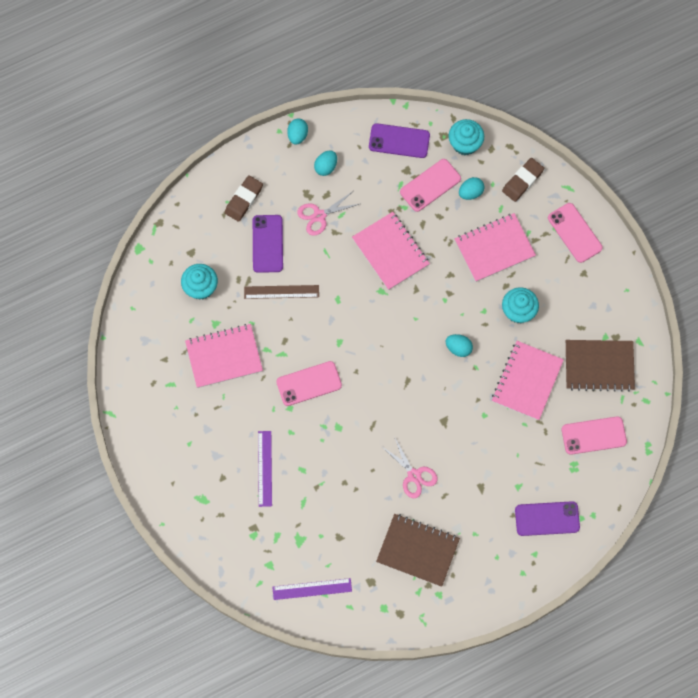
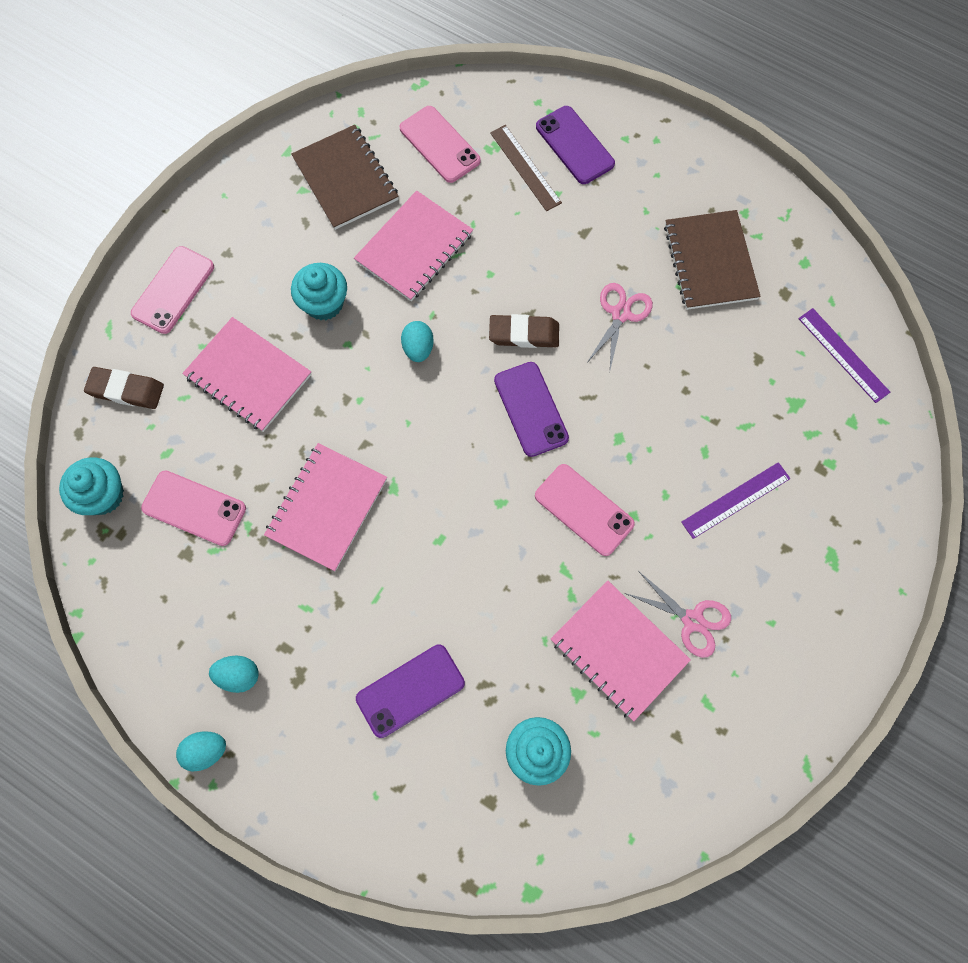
camera: 120 degrees left, 0 degrees up
(244, 200) = (358, 771): brown eraser -> brown eraser (524, 334)
(281, 291) = (473, 625): brown ruler -> brown ruler (525, 167)
(319, 216) = (324, 639): pink scissors -> pink scissors (692, 620)
(399, 141) = (142, 590): purple phone -> purple phone (531, 409)
(470, 192) = (178, 448): turquoise egg -> none
(527, 381) = (414, 248): pink notebook -> pink notebook turned 45 degrees counterclockwise

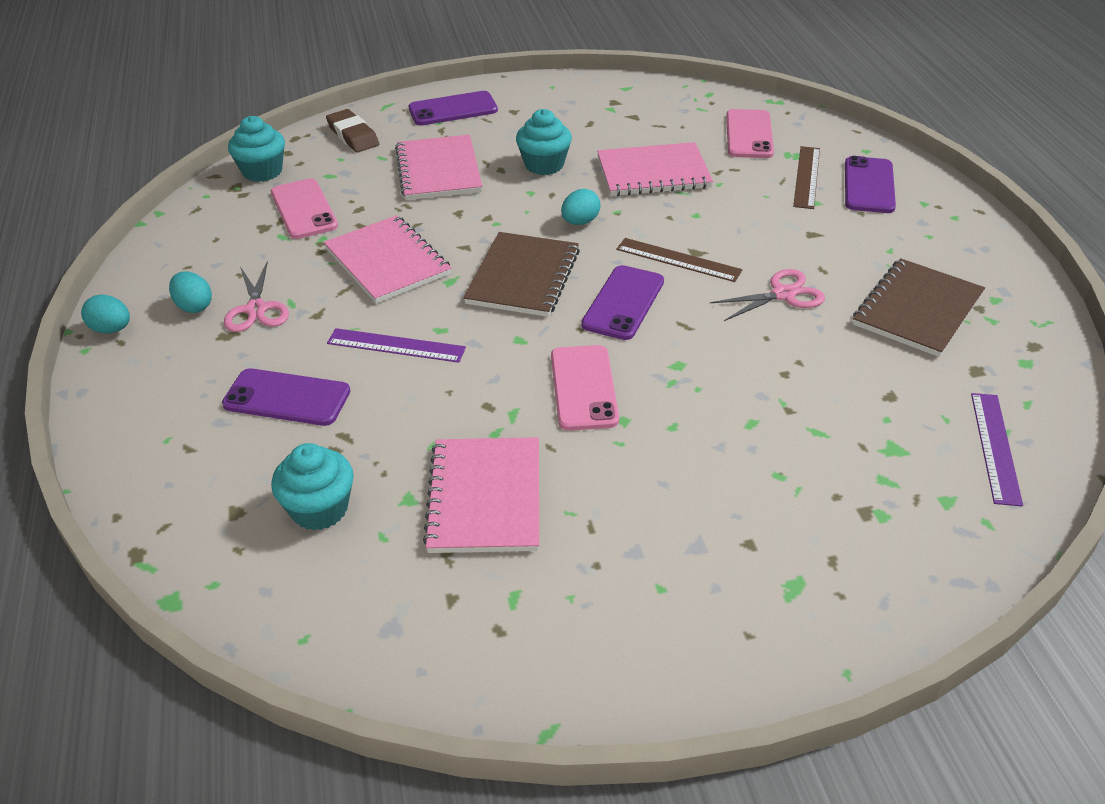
camera: 45 degrees right, 30 degrees down
(173, 290) = (453, 109): pink phone -> purple phone
(327, 507) = (388, 262): pink notebook -> pink notebook turned 75 degrees clockwise
(346, 179) = (650, 118): brown notebook -> brown notebook (523, 277)
(524, 334) = (678, 260): brown eraser -> brown ruler
(692, 620) = (582, 527): pink scissors -> pink scissors (256, 309)
(735, 500) = (740, 474): purple ruler -> purple ruler (396, 345)

